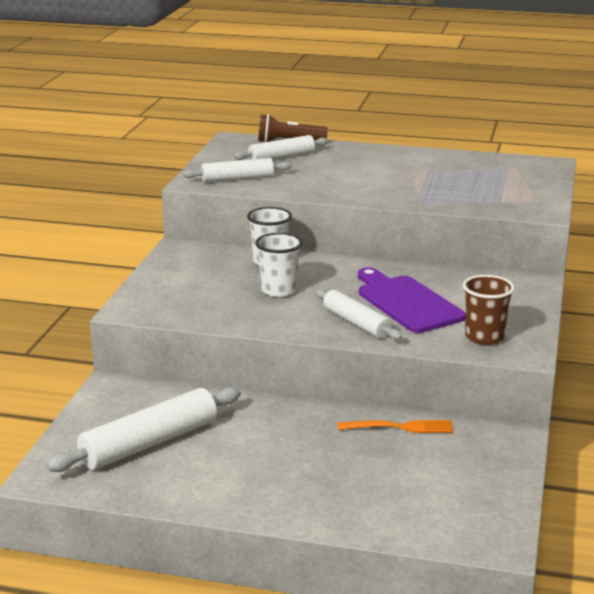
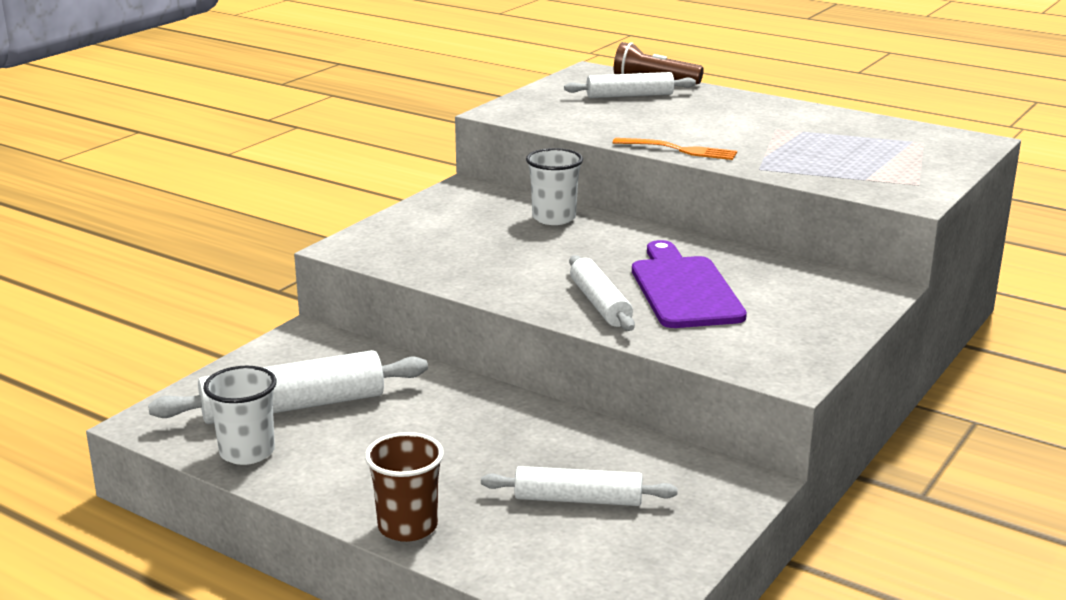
camera: 20 degrees right, 0 degrees up
(237, 178) = (554, 113): white rolling pin -> white rolling pin (578, 499)
(279, 290) = (537, 252): white cup -> white cup (247, 452)
(400, 427) = (605, 445): orange fork -> orange fork (680, 150)
(484, 337) = (752, 347): brown cup -> brown cup (407, 527)

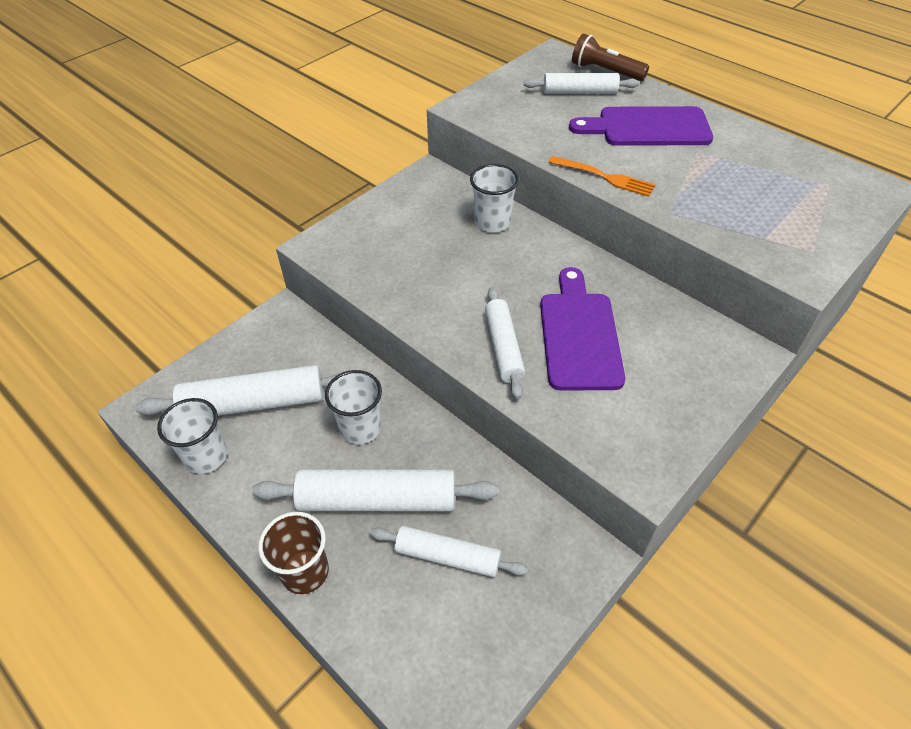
camera: 10 degrees right, 25 degrees up
(436, 415) = (360, 428): none -> white cup
(477, 466) = (377, 500): none -> white rolling pin
(716, 115) = (648, 127): none -> purple cutting board

